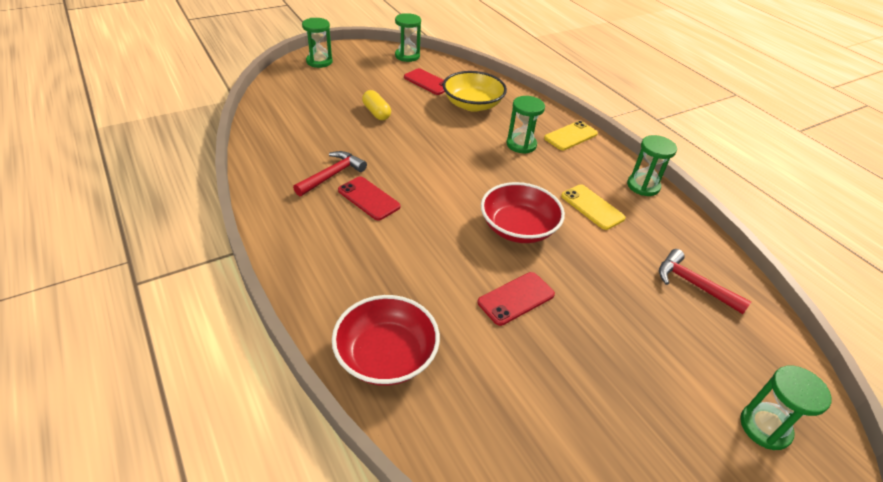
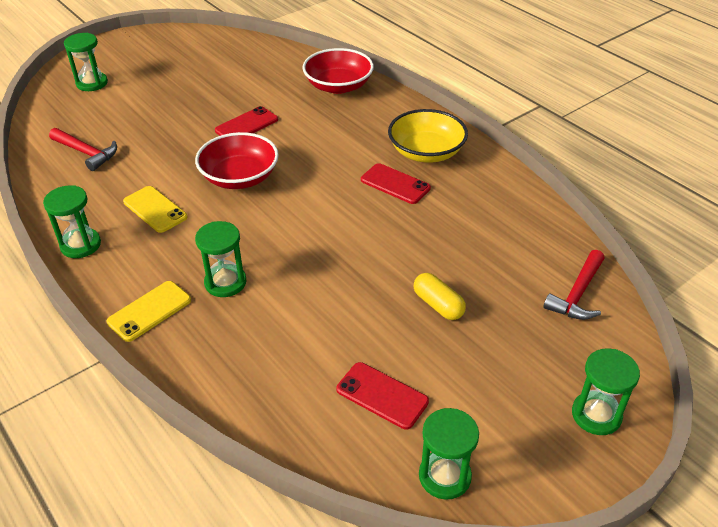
camera: 175 degrees right, 0 degrees up
(332, 175) = (445, 203): red hammer -> red hammer (577, 294)
(472, 104) = (297, 351): yellow bowl -> yellow bowl (426, 152)

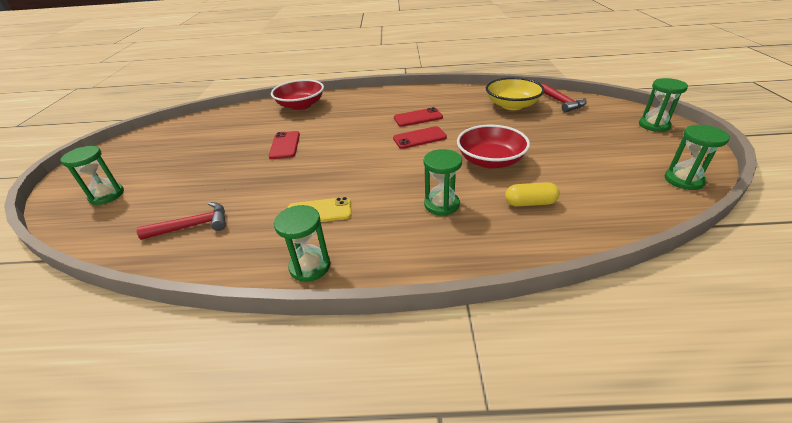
camera: 50 degrees left, 5 degrees down
(149, 311) = (437, 251): yellow phone -> none
(239, 177) = (336, 164): red bowl -> red bowl (490, 161)
(382, 395) = (603, 179): red phone -> red phone (419, 138)
(426, 152) = (402, 101): yellow bowl -> yellow bowl (512, 105)
(438, 305) = (537, 138): yellow capsule -> yellow capsule (530, 203)

